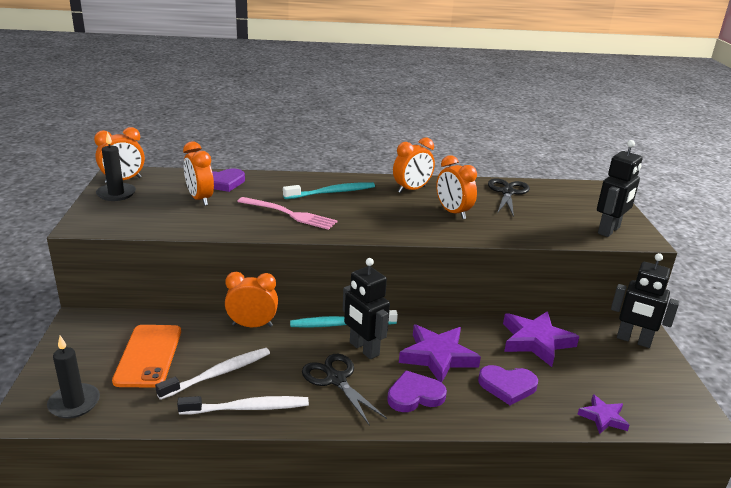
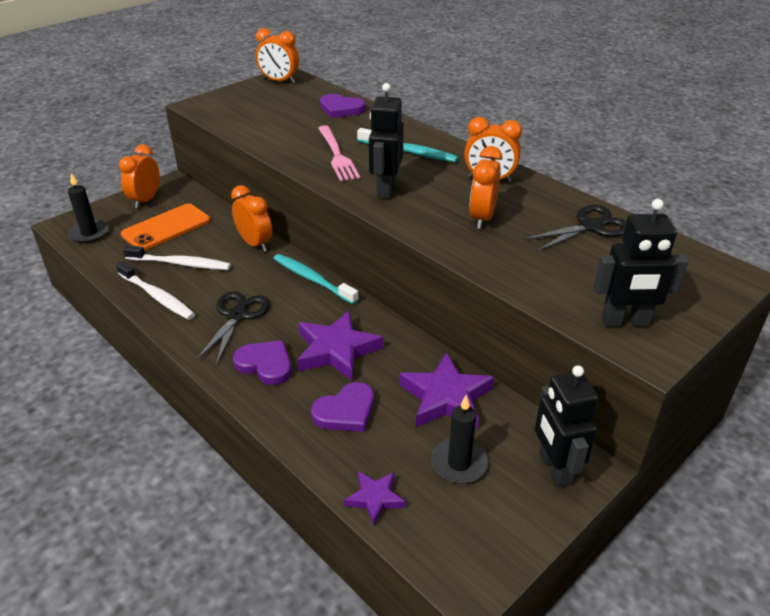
camera: 50 degrees right, 10 degrees up
(116, 194) = (255, 90): black candle -> black candle (459, 463)
(200, 199) = (299, 116): orange clock -> orange clock (146, 200)
(364, 349) = (294, 307): black robot -> black robot (385, 189)
(507, 386) = (346, 411): purple heart -> purple heart turned 90 degrees counterclockwise

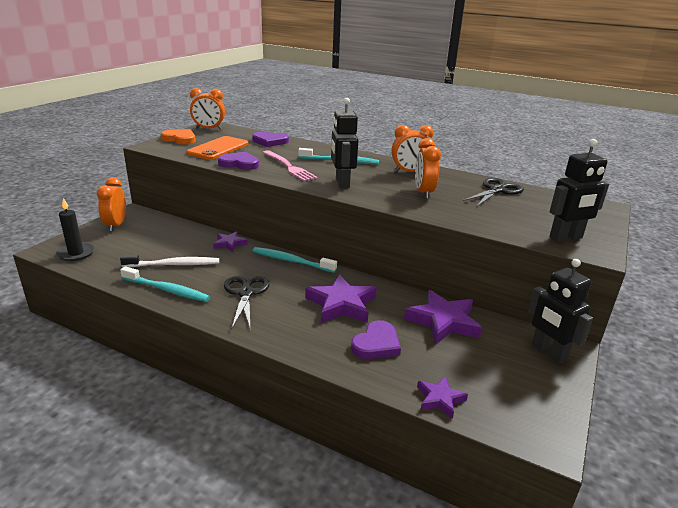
camera: 20 degrees left, 10 degrees down
(157, 296) = (167, 290): white toothbrush -> turquoise toothbrush
(166, 228) = (146, 242): orange phone -> orange phone (218, 148)
(235, 96) = (180, 139): none -> orange heart
(255, 244) = (229, 244): orange clock -> purple star
(265, 364) = (291, 323): purple heart -> purple heart (239, 164)
(459, 463) = (483, 362): black candle -> none

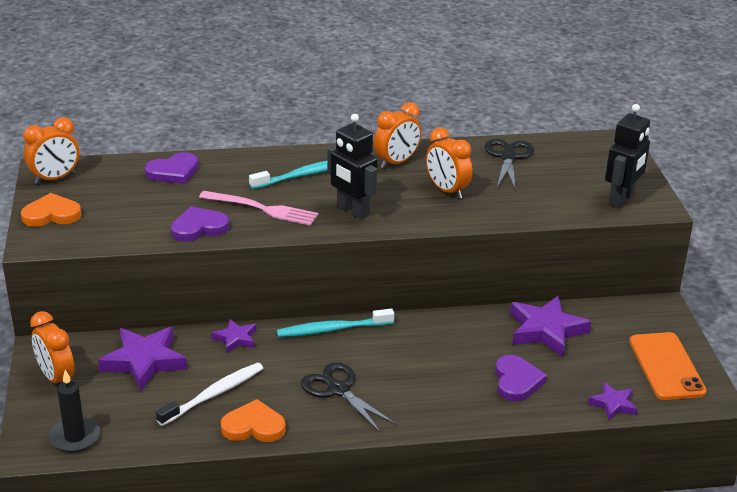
camera: 35 degrees left, 5 degrees up
(167, 290) = (253, 426): turquoise toothbrush -> orange heart
(218, 148) = (131, 212): orange phone -> orange phone (666, 366)
(341, 304) = (442, 356): purple star -> purple star (144, 361)
(548, 352) = (651, 320): black robot -> none

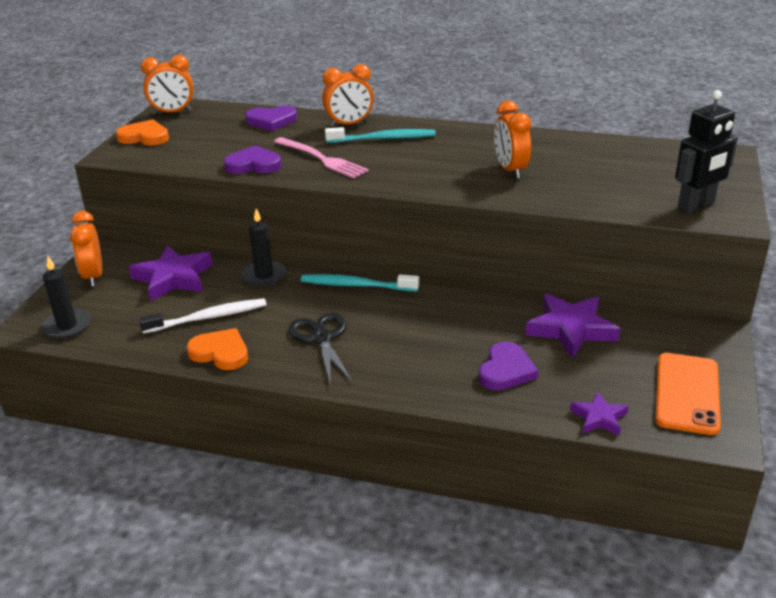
camera: 25 degrees right, 0 degrees up
(235, 339) = (264, 276): purple star -> black candle
(352, 211) = (403, 173): black robot -> none
(396, 162) = (479, 141): orange clock -> orange clock (349, 124)
(508, 157) = (596, 152): black scissors -> none

